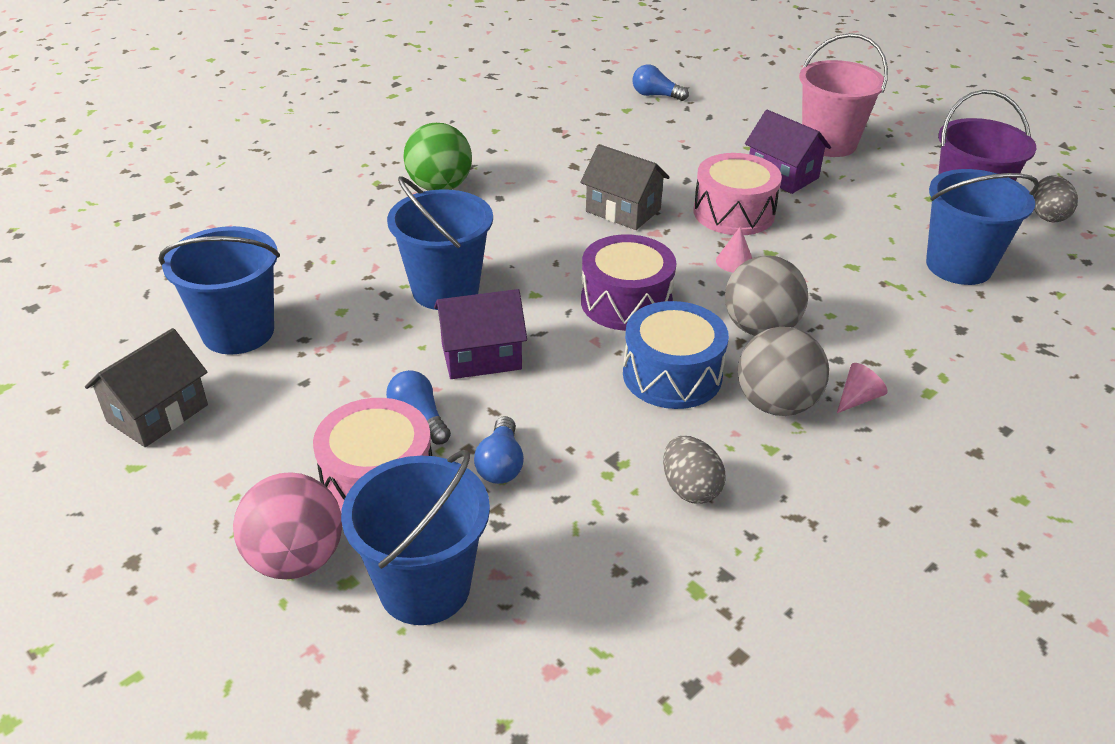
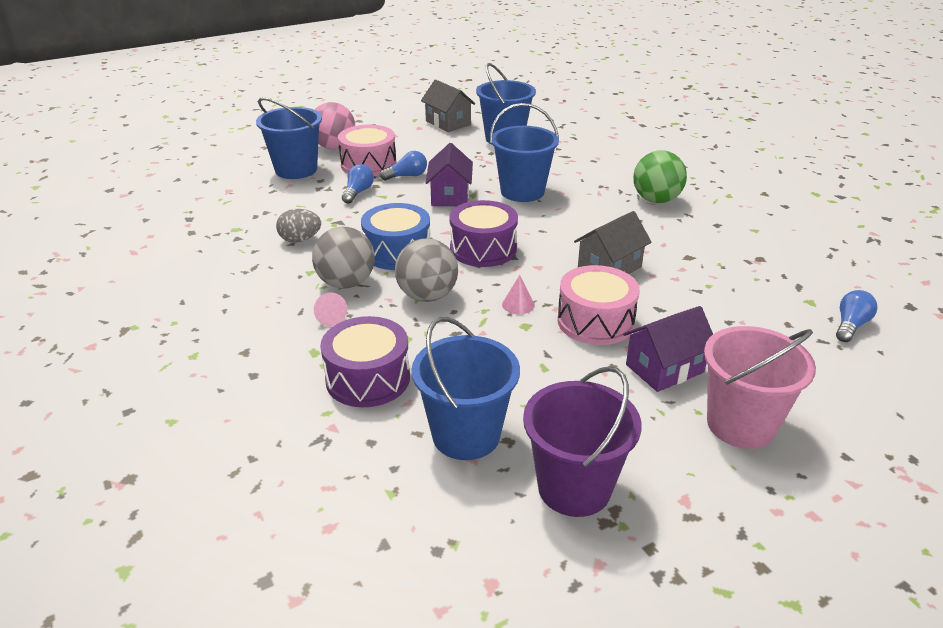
camera: 105 degrees right, 5 degrees down
(501, 464) = (358, 192): blue light bulb -> blue light bulb turned 90 degrees clockwise
(937, 340) = (368, 378): none -> purple drum
(1047, 216) = (542, 562): grey egg -> none

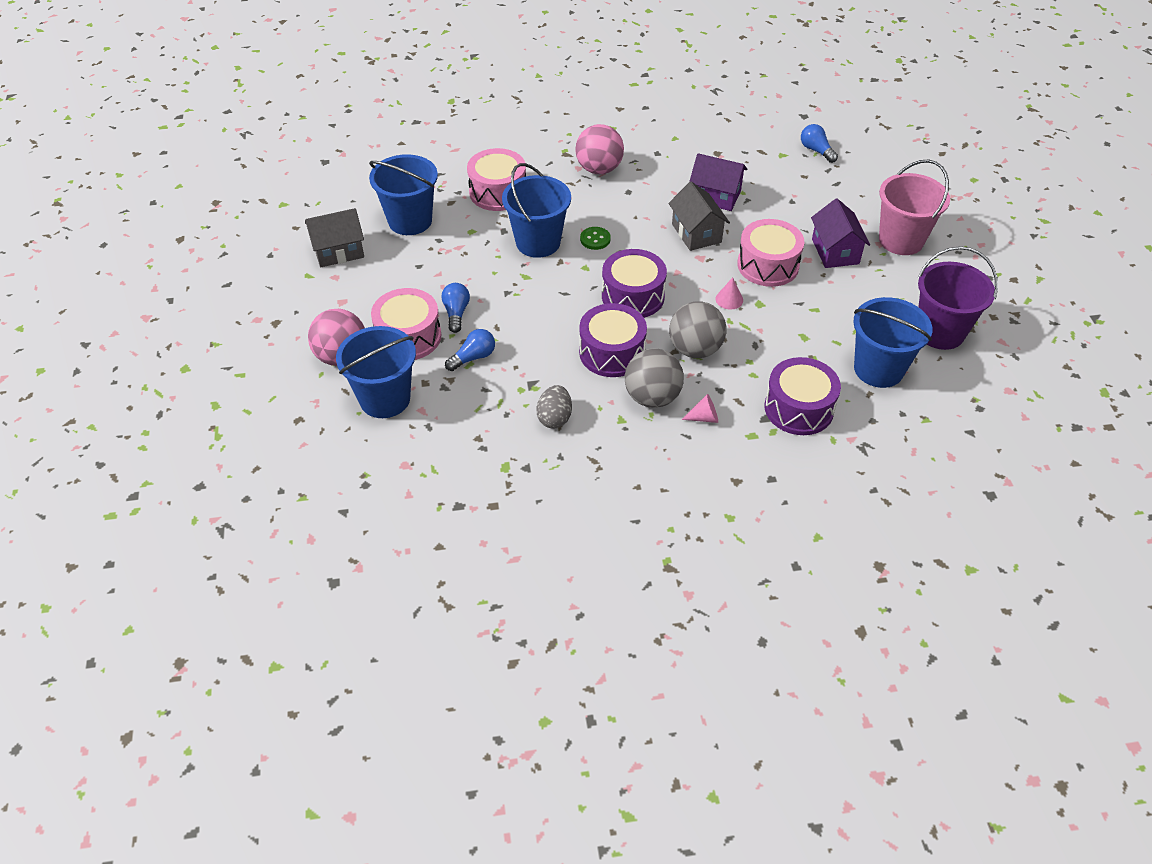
camera: 70 degrees left, 15 degrees up
(358, 192) = (473, 357): blue light bulb -> blue light bulb turned 105 degrees clockwise
(397, 252) = (612, 352): blue drum -> purple drum
(450, 196) = (519, 292): purple house -> purple house (715, 196)
(550, 216) = (595, 239): none -> green button
(574, 163) = (498, 192): none -> pink drum
(656, 200) = (599, 169): green ball -> pink ball

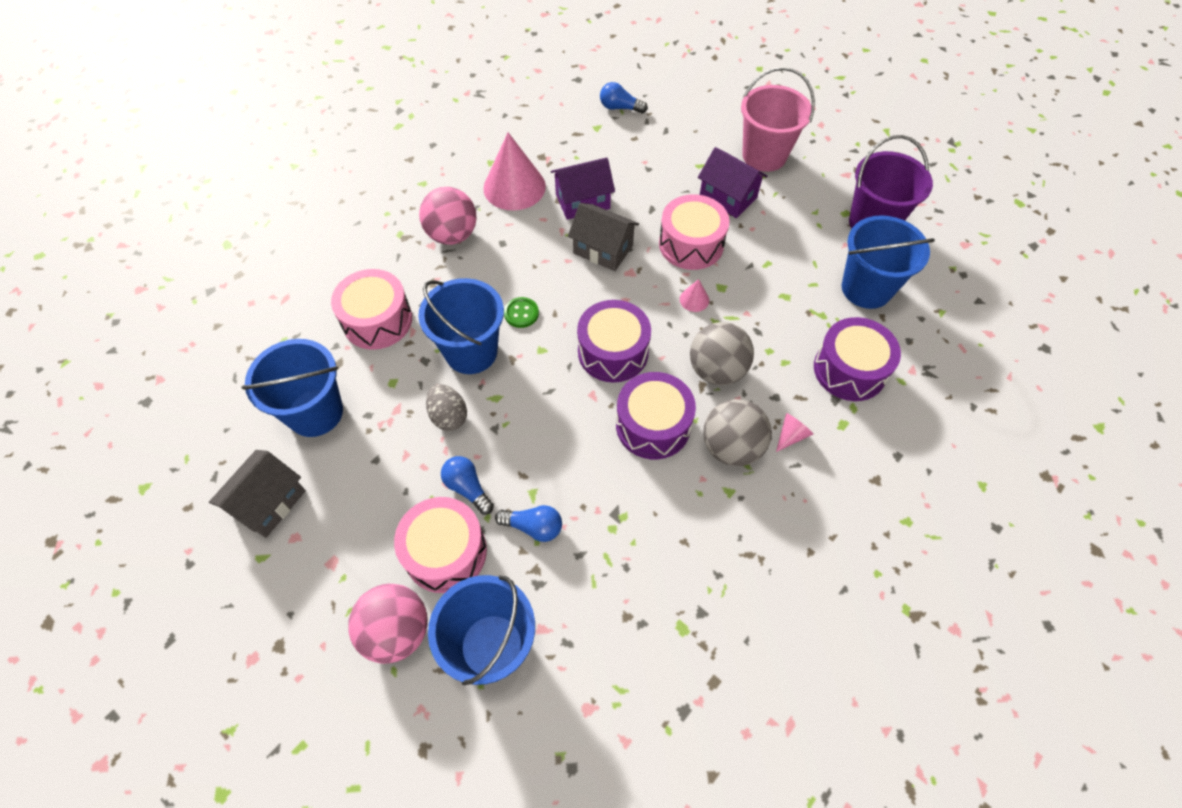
camera: 40 degrees left, 10 degrees up
(473, 357) = (533, 527): blue light bulb -> blue light bulb turned 90 degrees clockwise
(554, 418) = (672, 536): grey egg -> grey egg (449, 416)
(675, 162) = (514, 187): none -> pink cone

